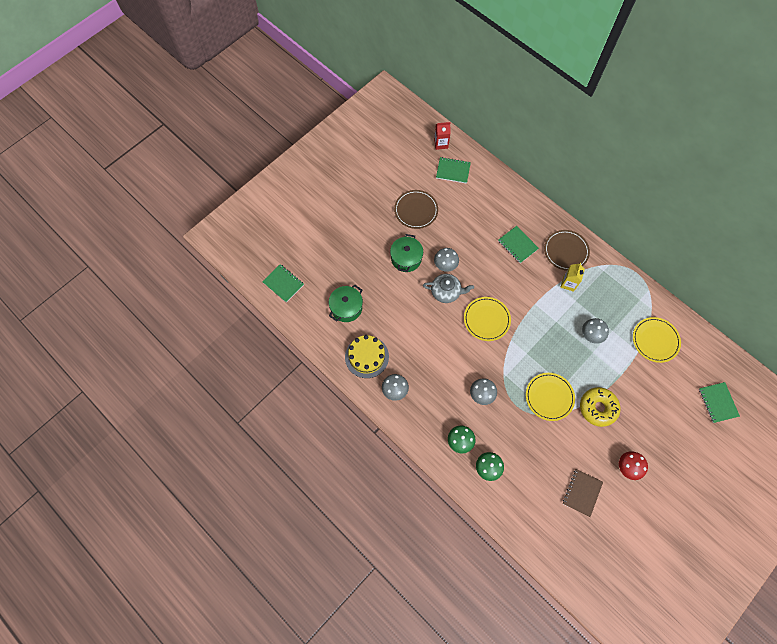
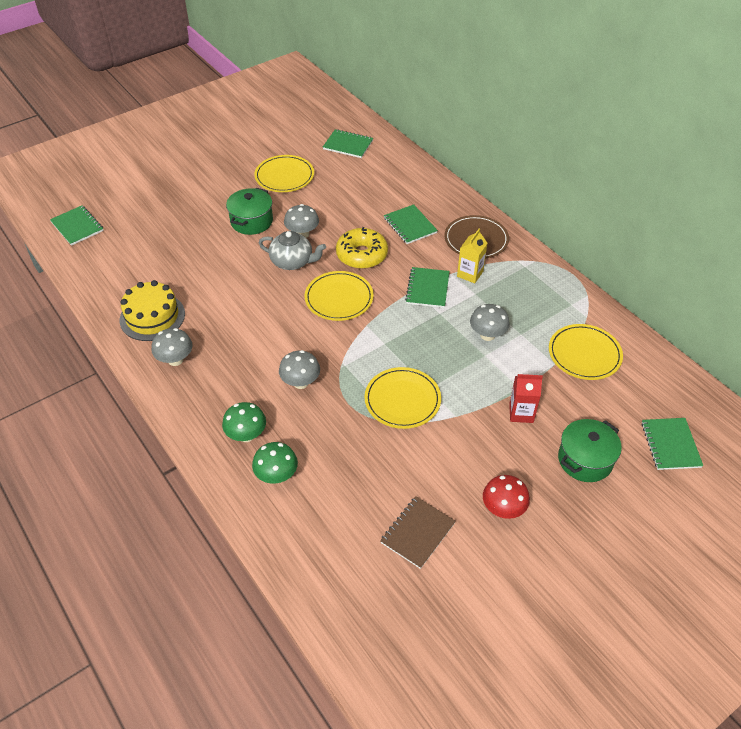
camera: 10 degrees right, 20 degrees down
(346, 308) = (149, 261): green pot -> green pot (585, 460)
(416, 210) = (284, 176): brown plate -> yellow plate
(441, 144) = (342, 119): red carton -> red carton (521, 413)
(543, 301) = (427, 288): none -> green notebook
(597, 408) = (474, 424): yellow donut -> yellow donut (362, 255)

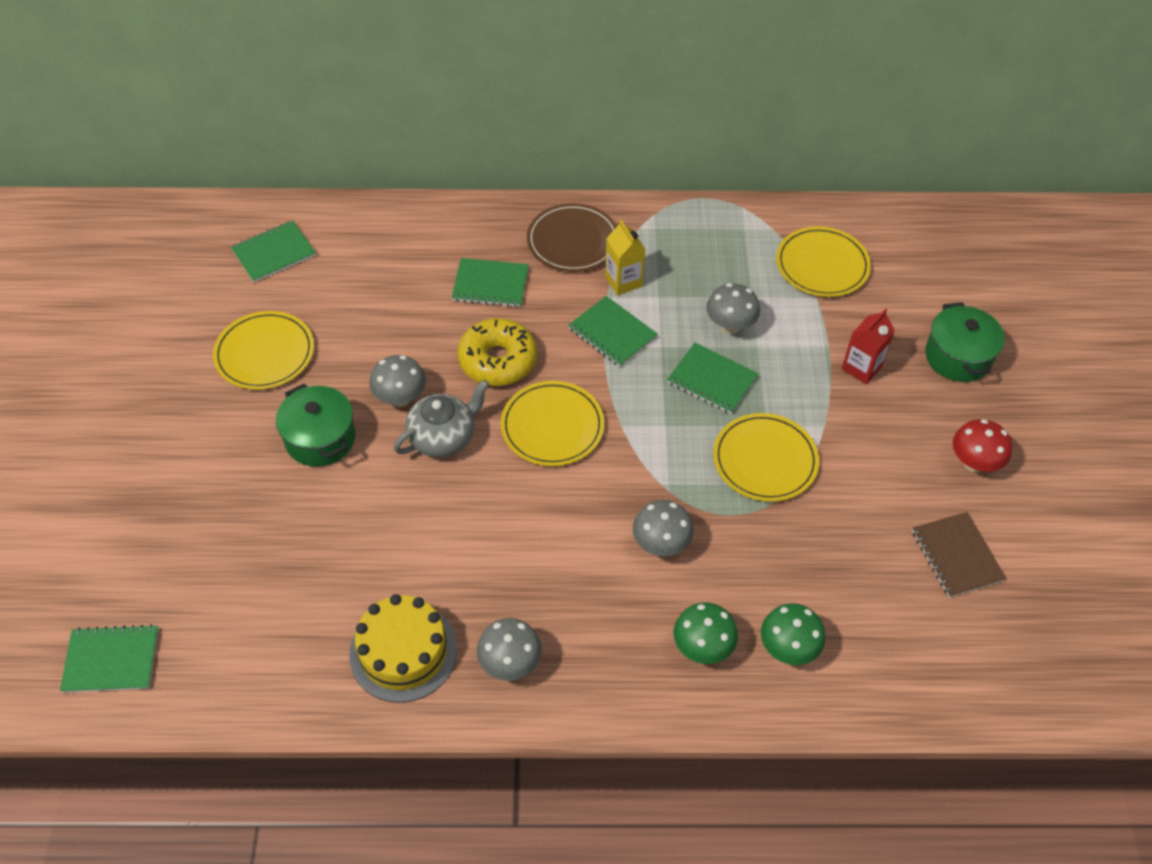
camera: 55 degrees left, 5 degrees up
(670, 445) = (984, 280): green notebook -> green notebook (712, 380)

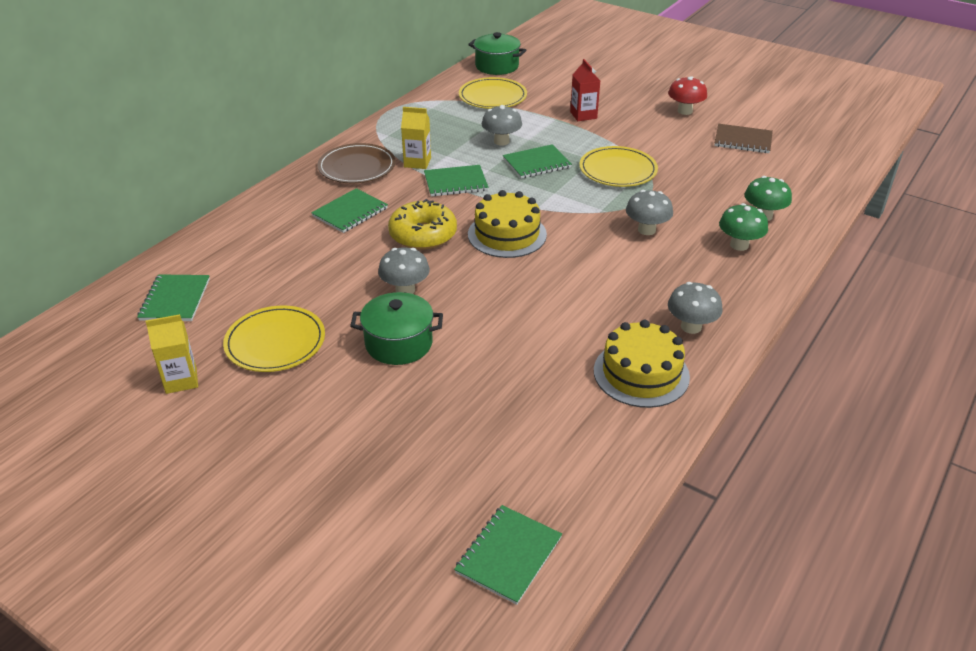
camera: 55 degrees left, 15 degrees down
(180, 326) = (181, 380): none -> yellow carton
(443, 437) = (464, 284): grey teapot -> none
(552, 426) = (507, 234): yellow plate -> yellow cake
(958, 357) = (607, 87): green pot -> green pot (497, 66)

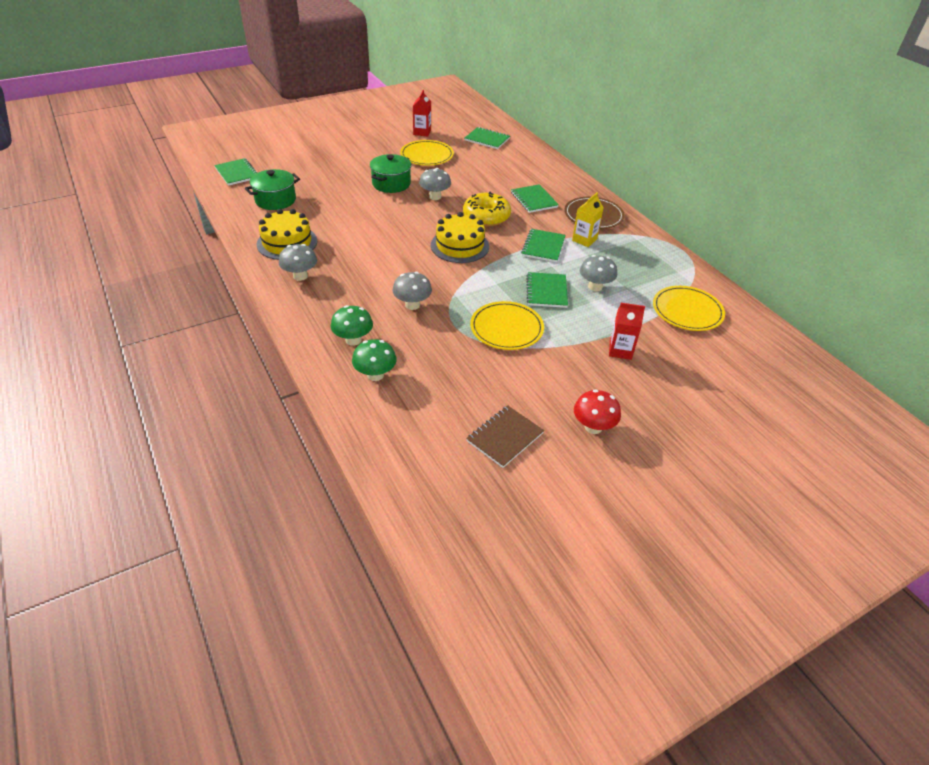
camera: 115 degrees right, 5 degrees up
(181, 380) = (422, 132): yellow carton -> red carton
(497, 66) = (761, 337): green pot -> green pot (275, 200)

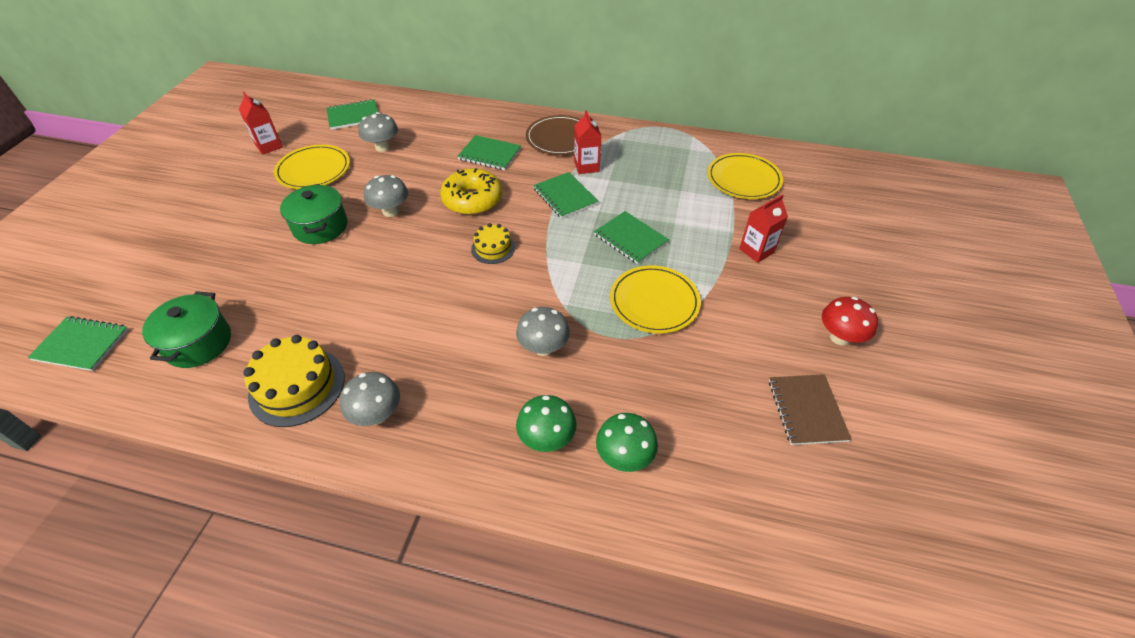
camera: 45 degrees left, 5 degrees up
(460, 246) = (493, 248): yellow cake -> yellow cake, size x0.58
(584, 240) = (586, 166): yellow carton -> red carton
(595, 287) = (657, 206): grey mushroom -> grey mushroom (382, 147)

